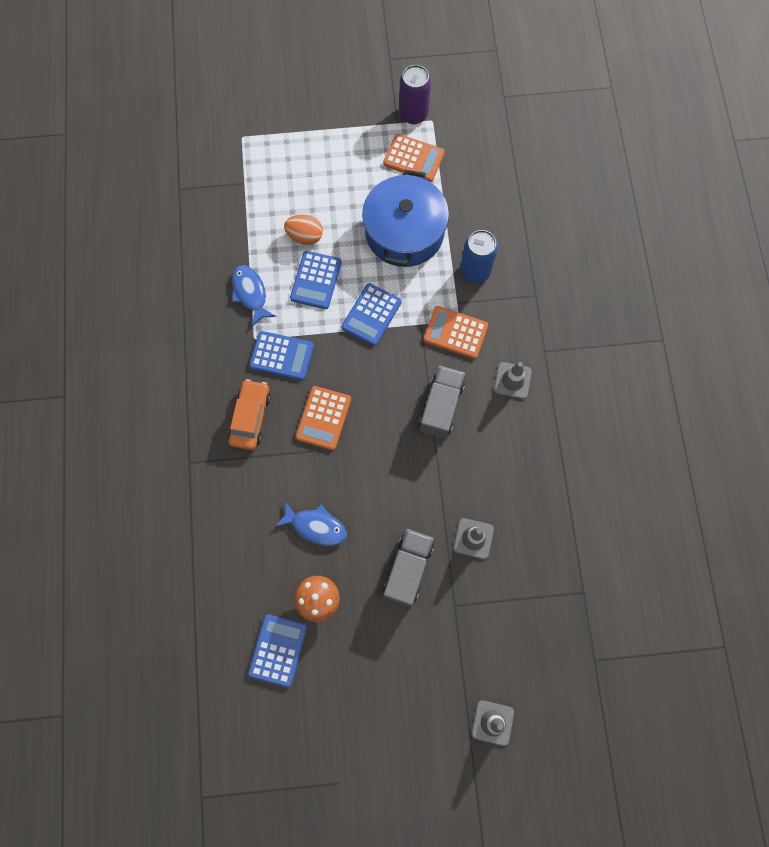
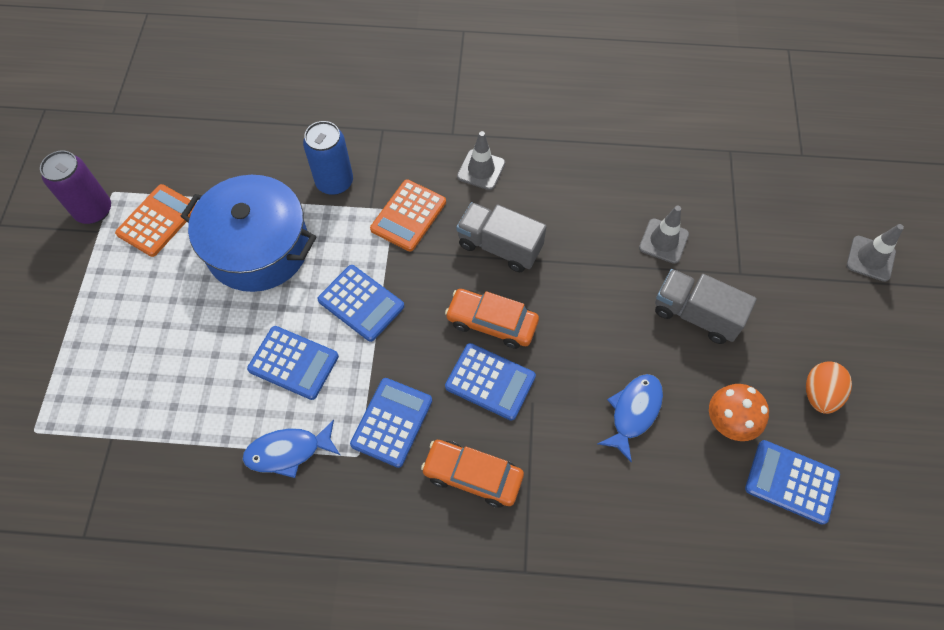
camera: 80 degrees left, 10 degrees down
(305, 236) = (224, 367): orange egg -> orange egg (819, 394)
(323, 418) = (490, 382): orange calculator -> blue calculator
(372, 411) = (492, 322): none -> orange car

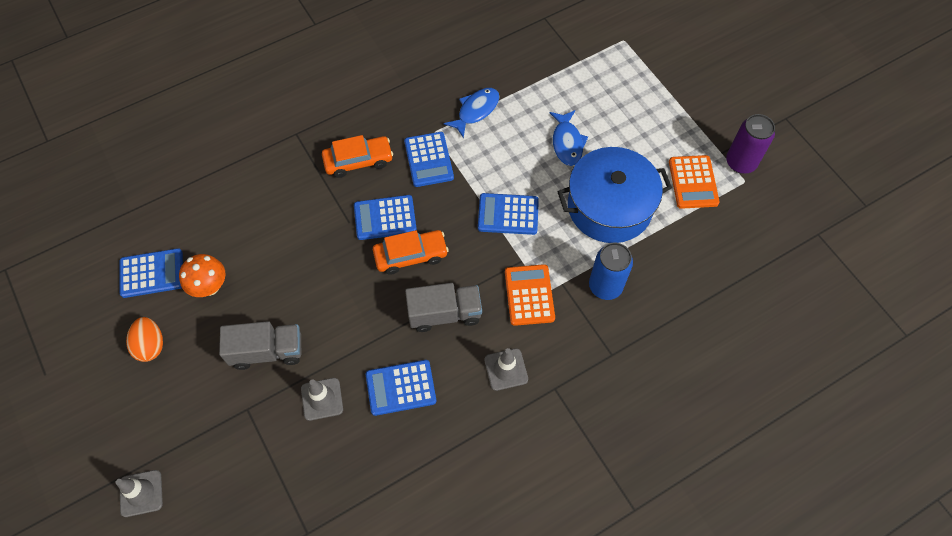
camera: 145 degrees right, 0 degrees up
(293, 363) = (517, 155): blue calculator -> blue calculator (401, 387)
(633, 412) = (278, 255): blue fish -> blue fish (567, 143)

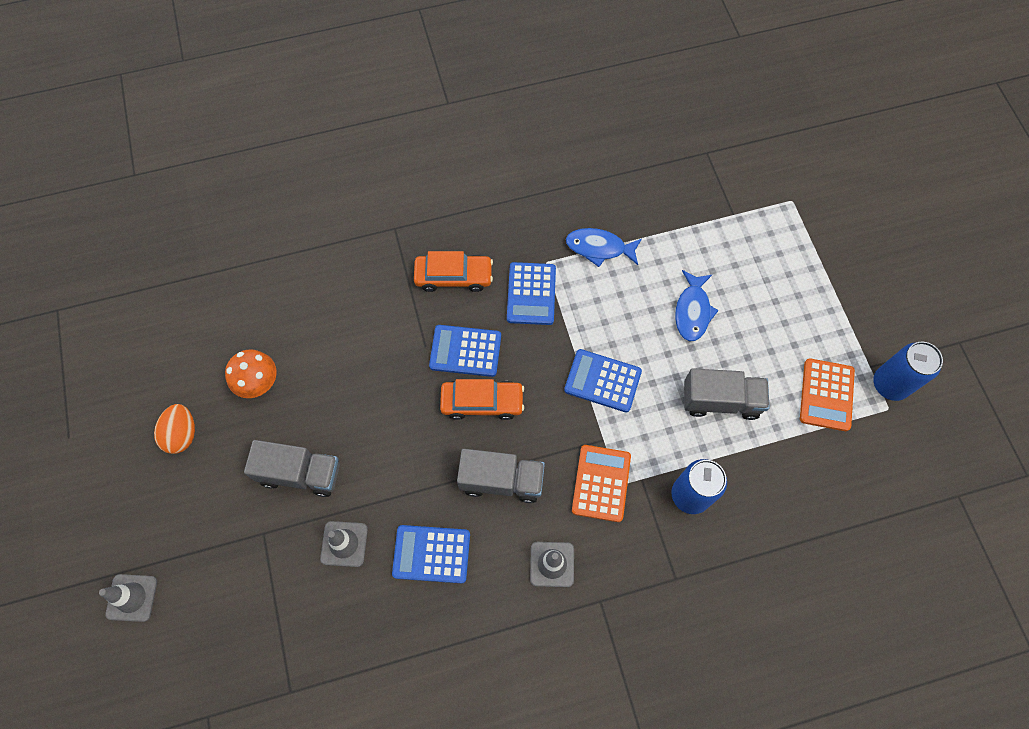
camera: 15 degrees right, 5 degrees up
(152, 273) = (203, 353): blue calculator -> none
(476, 111) = (599, 248): blue fish -> blue fish turned 135 degrees counterclockwise
(609, 207) = (720, 400): blue pot -> grey truck
(740, 162) = (890, 384): purple can -> blue can

